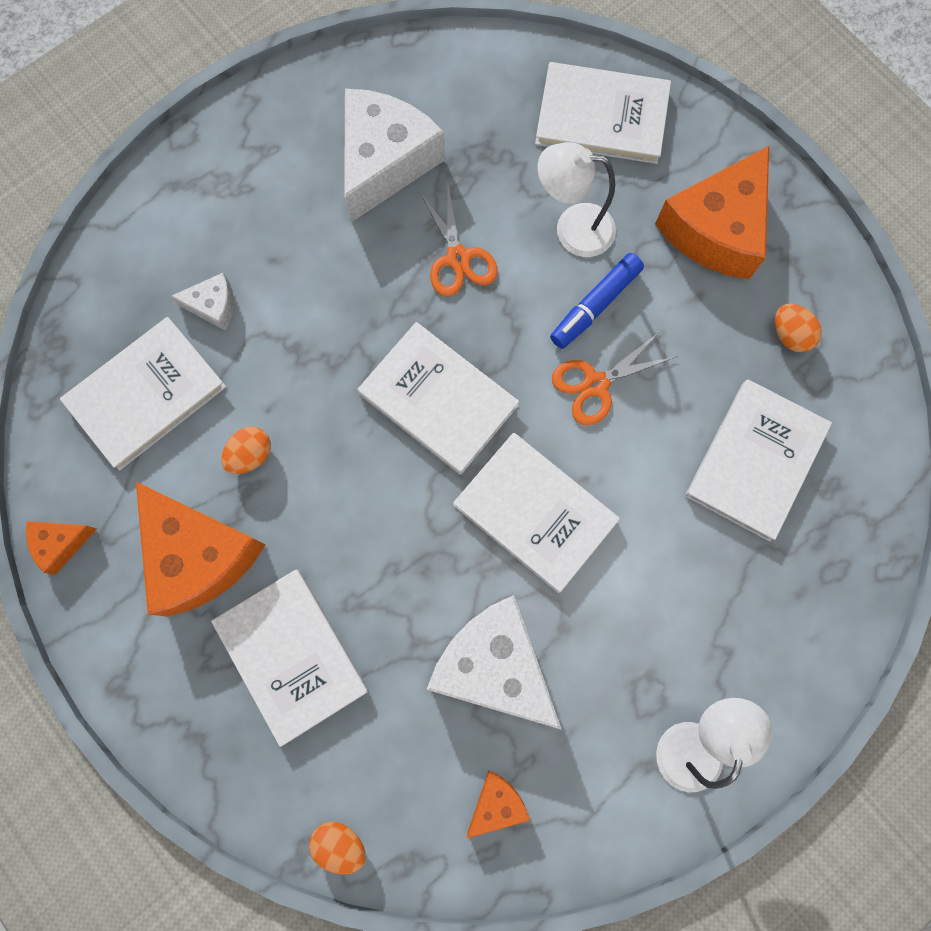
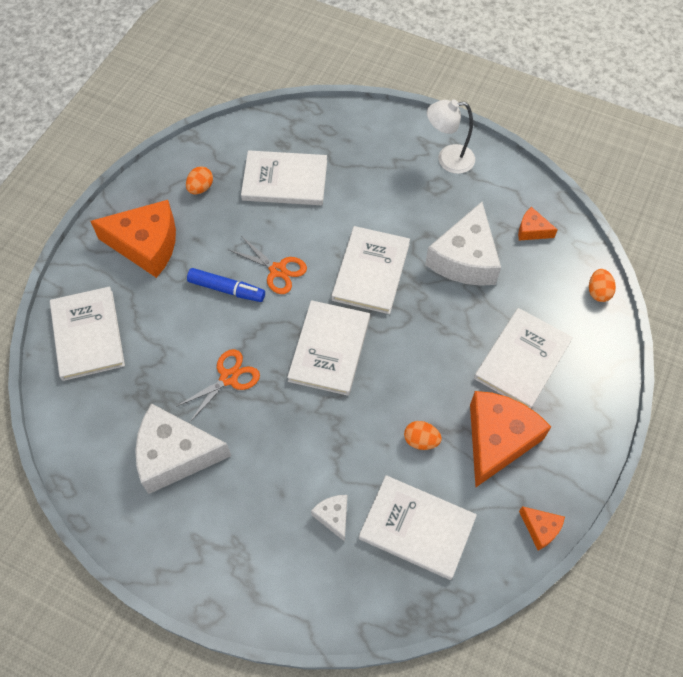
camera: 115 degrees left, 15 degrees down
(572, 228) = (179, 321): white lamp -> none

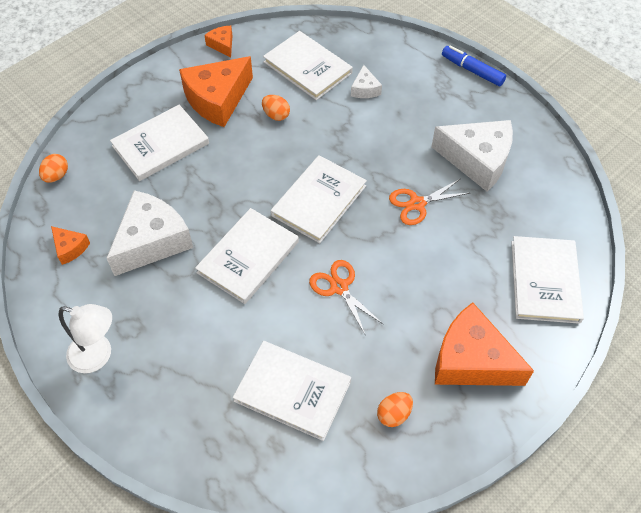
camera: 160 degrees left, 5 degrees down
(227, 289) = (396, 284): blue marker -> blue marker (472, 70)

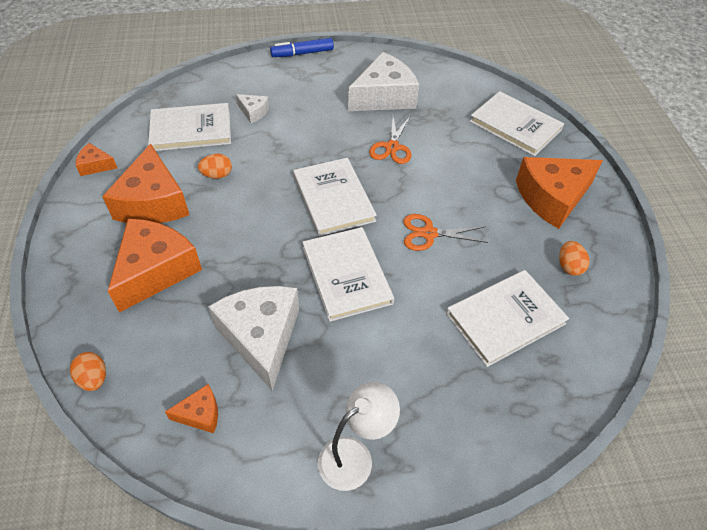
camera: 55 degrees left, 5 degrees down
(160, 145) = (156, 270): white book -> orange cheese

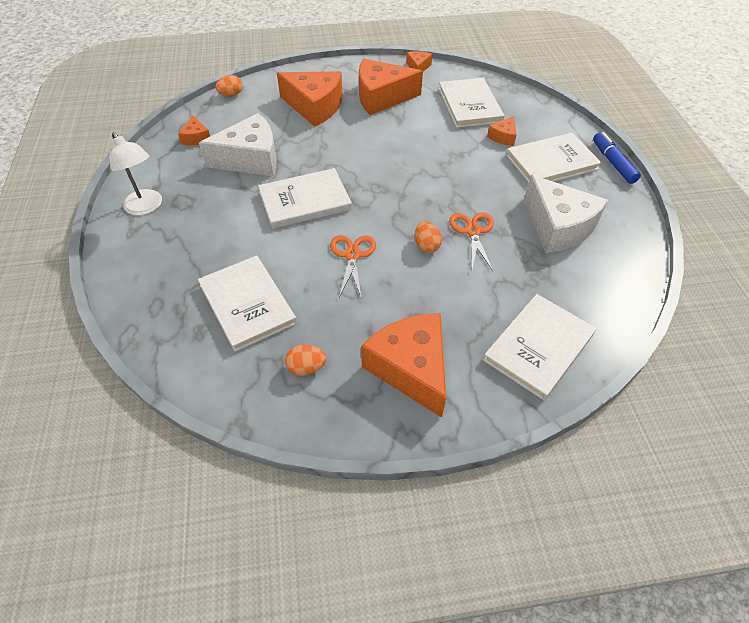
camera: 90 degrees right, 0 degrees up
(217, 175) = (415, 124): orange egg -> orange egg (426, 246)
(253, 112) = (503, 137): white cheese -> orange cheese
(333, 198) = (394, 191): white book -> white book (551, 162)
(392, 147) = (473, 231): orange scissors -> orange scissors turned 75 degrees clockwise

